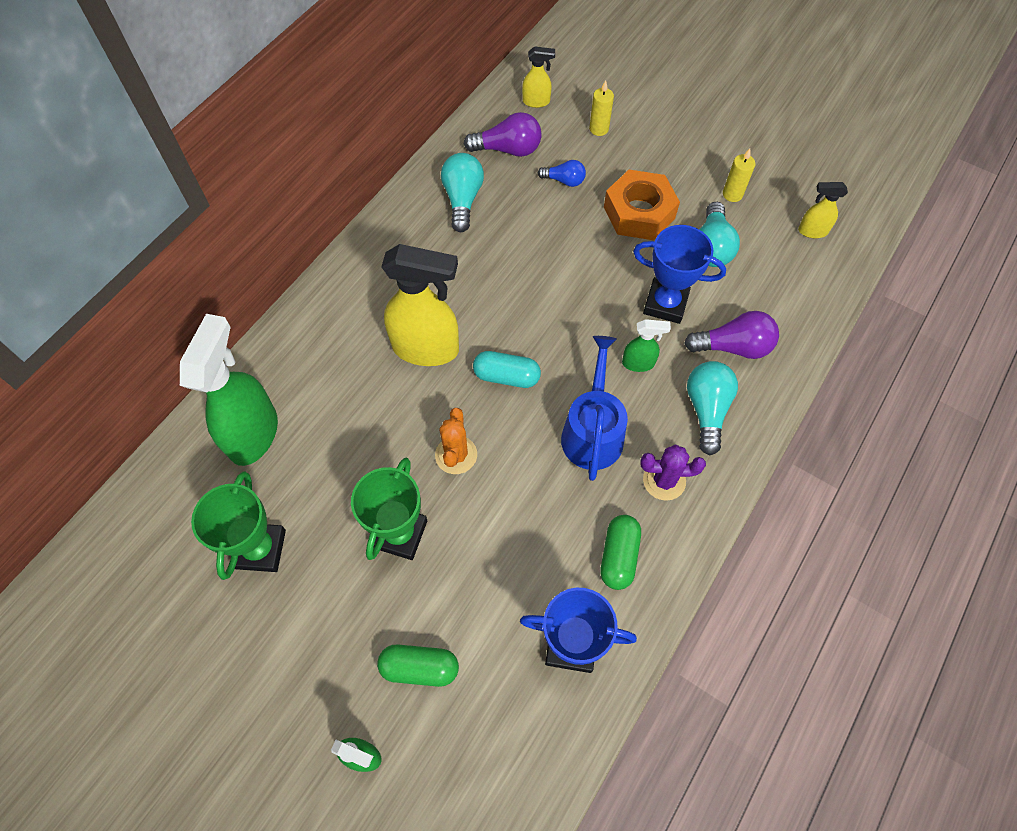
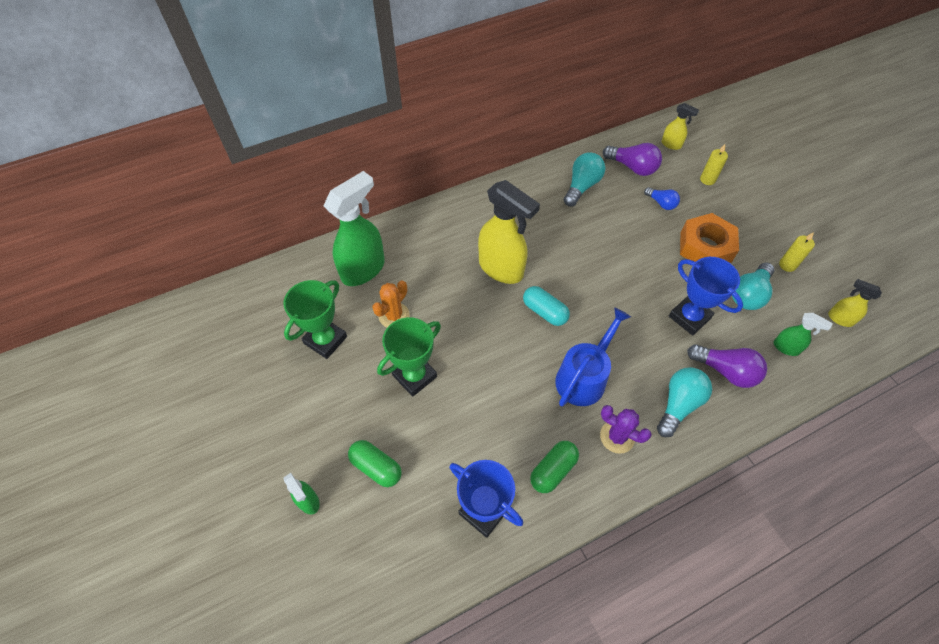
camera: 30 degrees right, 5 degrees down
(456, 455) = (480, 345): orange cactus -> orange cactus (394, 315)
(638, 363) = (645, 348): green spray bottle -> green spray bottle (786, 348)

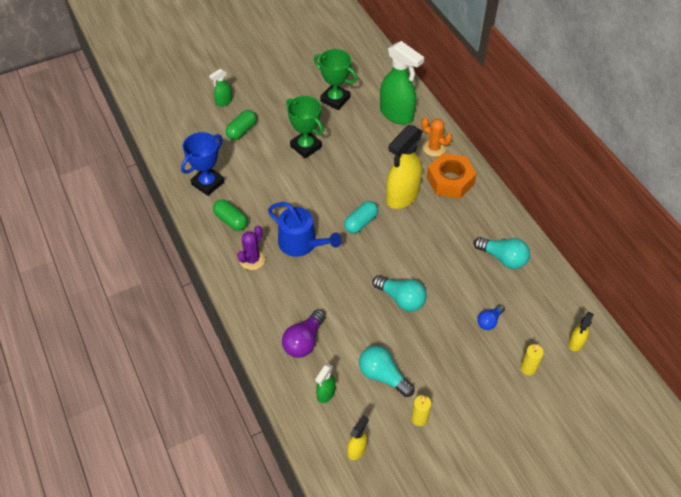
camera: 90 degrees right, 5 degrees down
(394, 315) = (356, 133): orange cactus -> orange cactus (434, 148)
(632, 167) = (535, 303): purple light bulb -> none
(678, 404) = (275, 302): turquoise light bulb -> turquoise light bulb (401, 299)
(689, 317) = (357, 323): blue trophy -> none
(705, 247) = (436, 350): orange nut -> orange nut (450, 180)

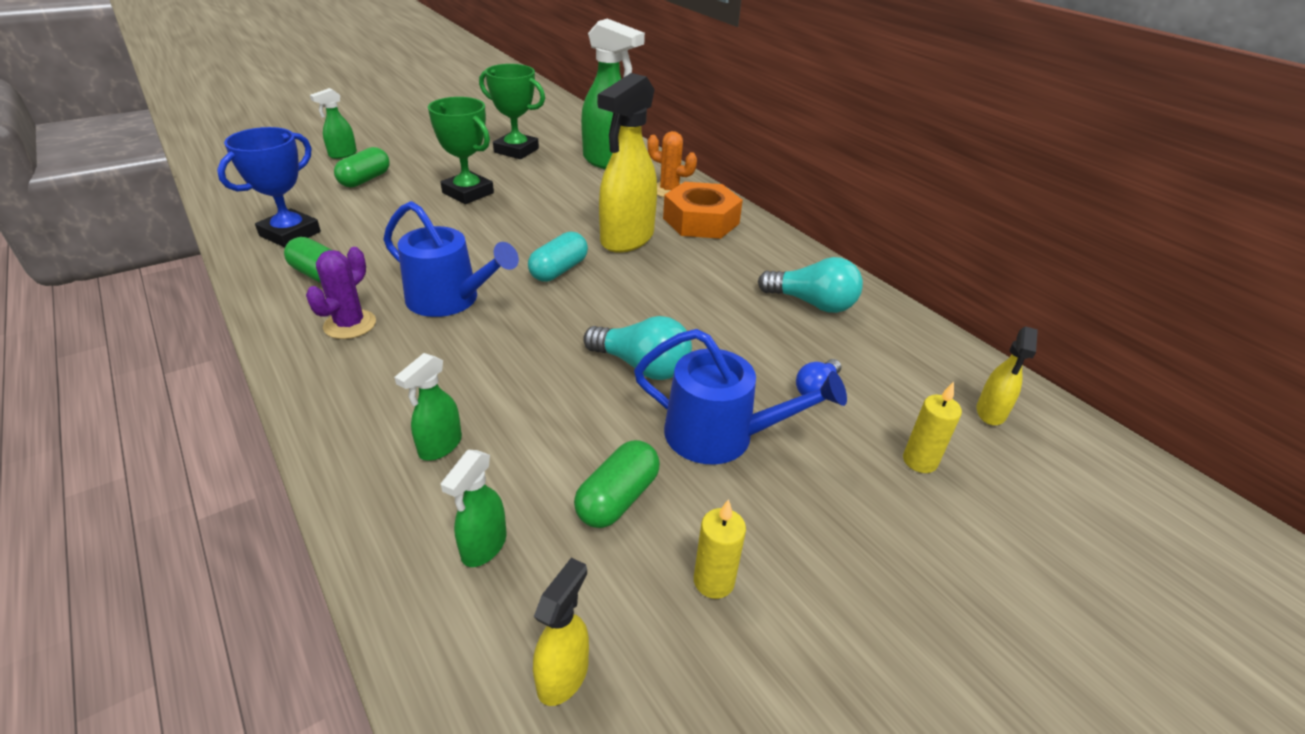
camera: 10 degrees left, 15 degrees down
(304, 341) = (440, 446): purple light bulb -> green spray bottle
(383, 376) = (617, 498): turquoise light bulb -> green capsule
(434, 345) = (720, 435): none -> blue watering can

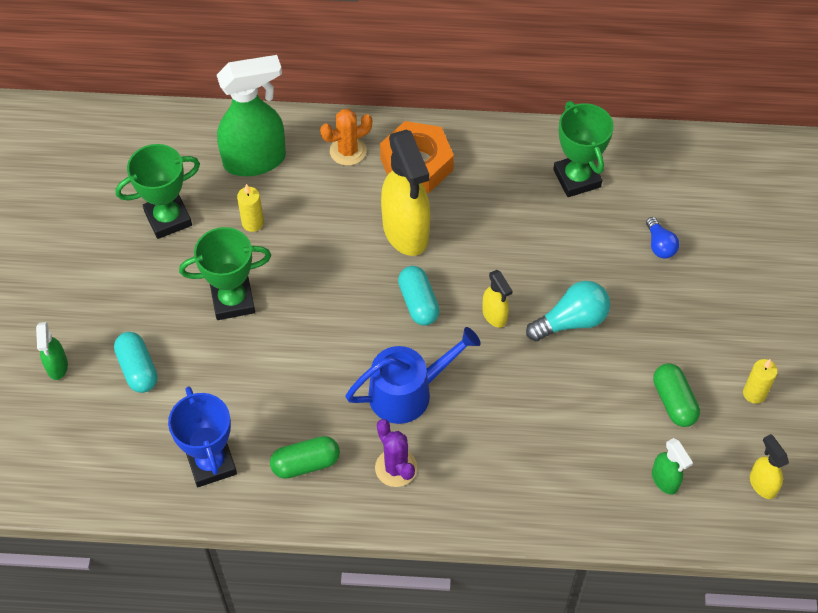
camera: 50 degrees left, 20 degrees up
(365, 180) = (138, 369): green capsule -> turquoise capsule
(440, 446) = (571, 467): green spray bottle -> none
(720, 435) = (661, 322): blue watering can -> none
(812, 303) = (577, 178): turquoise light bulb -> green trophy
(919, 461) = (746, 243): yellow candle -> yellow candle (253, 223)
(990, 413) = (738, 177): yellow spray bottle -> yellow spray bottle (494, 315)

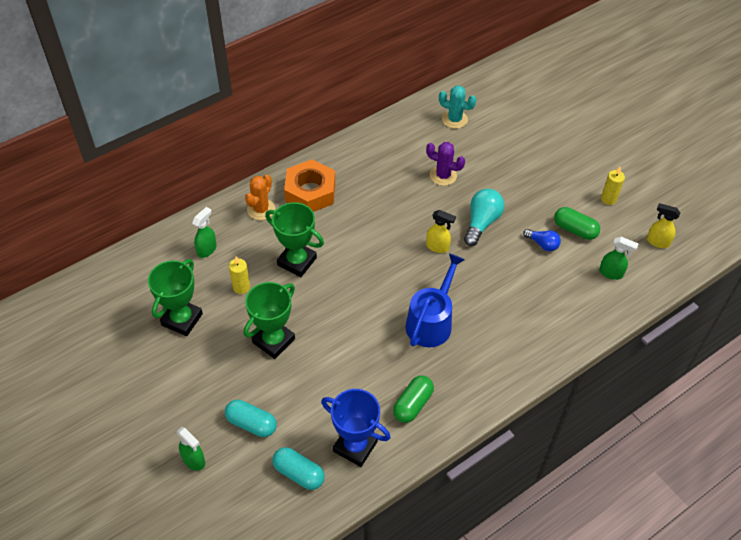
camera: 40 degrees left, 5 degrees down
(255, 160) = (207, 249): green spray bottle -> green spray bottle, size x0.48
(396, 468) = (466, 369): purple cactus -> purple cactus (443, 175)
(406, 232) = (341, 233): yellow spray bottle -> none
(418, 303) = (388, 268): turquoise capsule -> turquoise capsule (299, 473)
(577, 178) = (409, 146): green trophy -> green trophy (297, 261)
(659, 245) = (487, 154): blue light bulb -> blue light bulb (542, 244)
(661, 179) = (454, 119): none -> turquoise cactus

